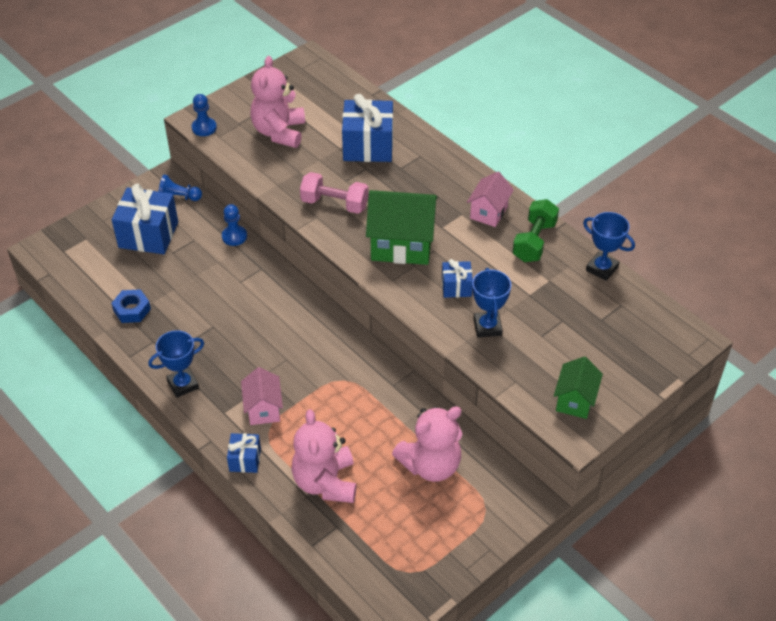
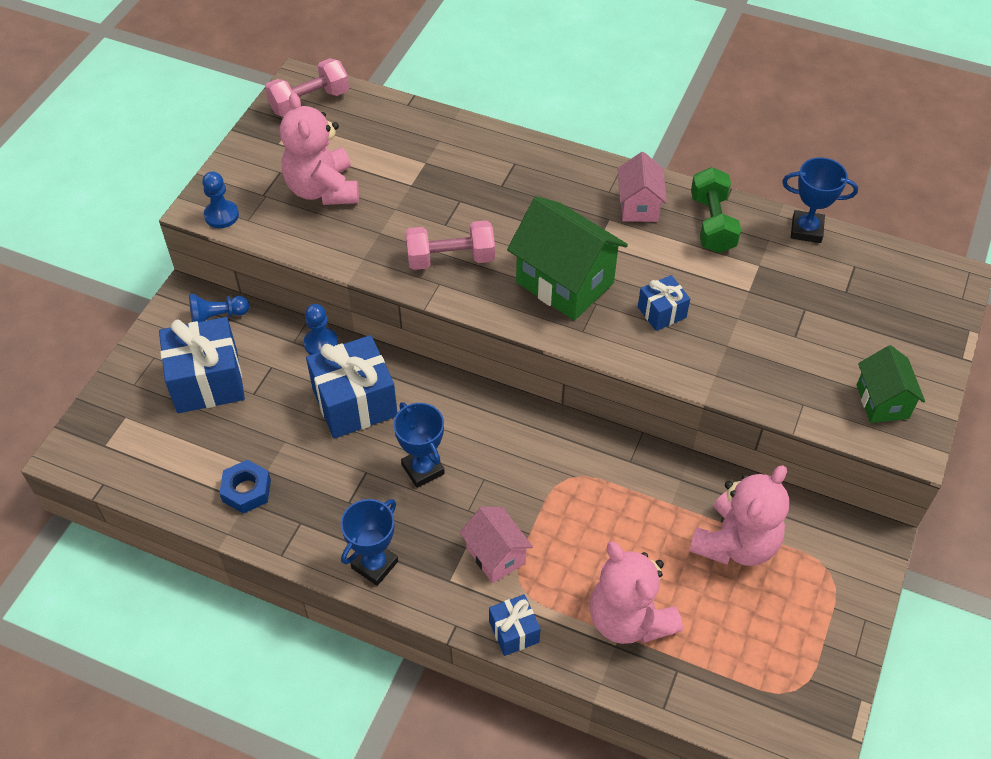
camera: 25 degrees left, 5 degrees up
(307, 73) = (309, 102): none -> pink dumbbell
(368, 146) = (444, 171): blue gift -> blue gift (355, 403)
(401, 245) = (564, 283): green house -> green house turned 60 degrees clockwise
(487, 327) = (728, 349): blue trophy -> blue trophy (422, 469)

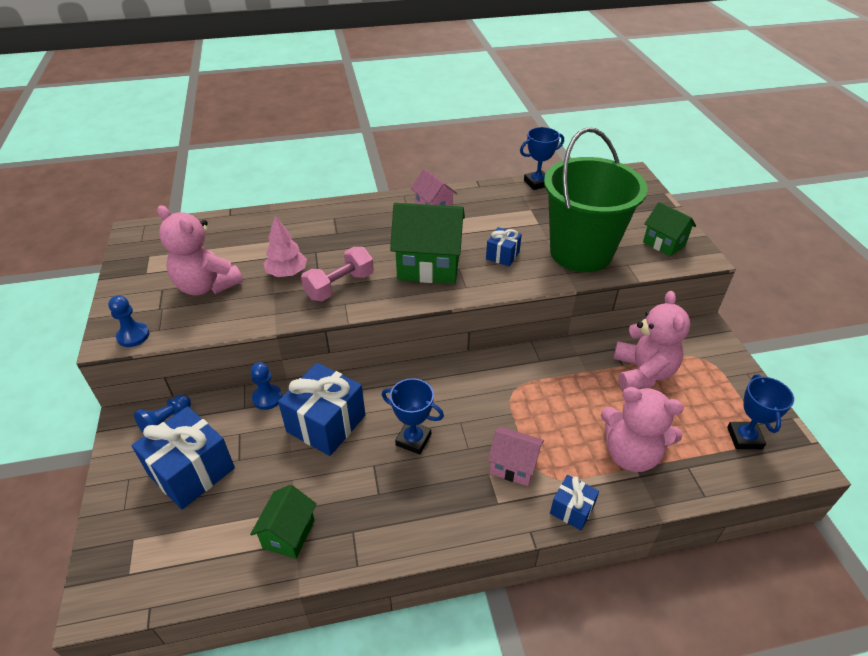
camera: 35 degrees left, 10 degrees down
(246, 490) = (289, 534): blue nut -> green house
(309, 102) = (152, 240): pink dumbbell -> none
(375, 565) = (436, 526): blue trophy -> blue trophy (744, 438)
(411, 214) = (287, 273): none -> pink tree
(712, 224) = (484, 200): green dumbbell -> none
(760, 358) = (581, 252): none -> green bucket

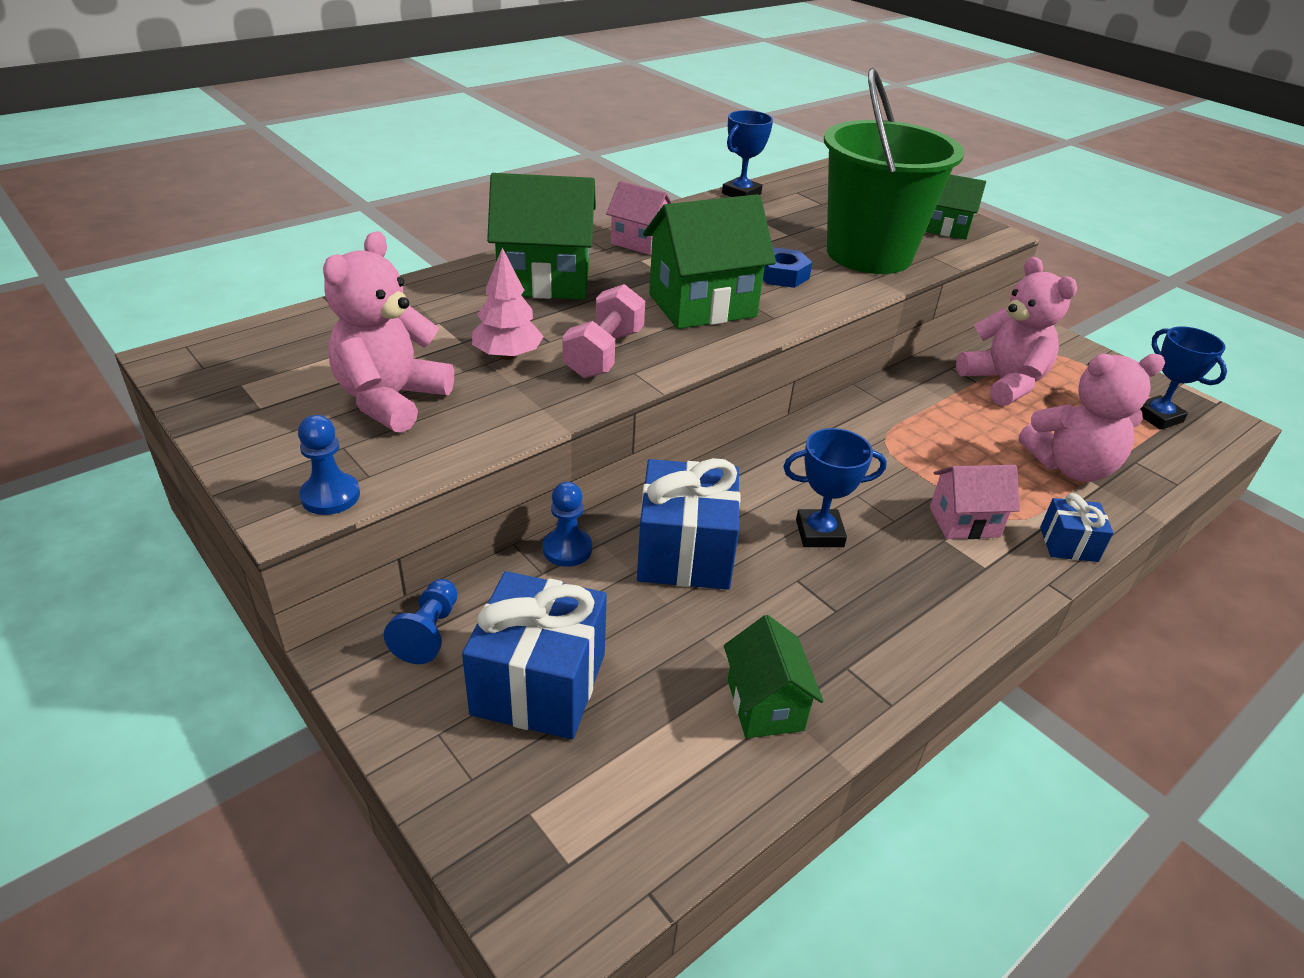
camera: 30 degrees left, 5 degrees down
(206, 286) = (391, 400): pink teddy bear -> pink teddy bear turned 105 degrees clockwise
(352, 225) = (545, 281): none -> green house
(502, 255) = (782, 275): blue gift -> blue nut

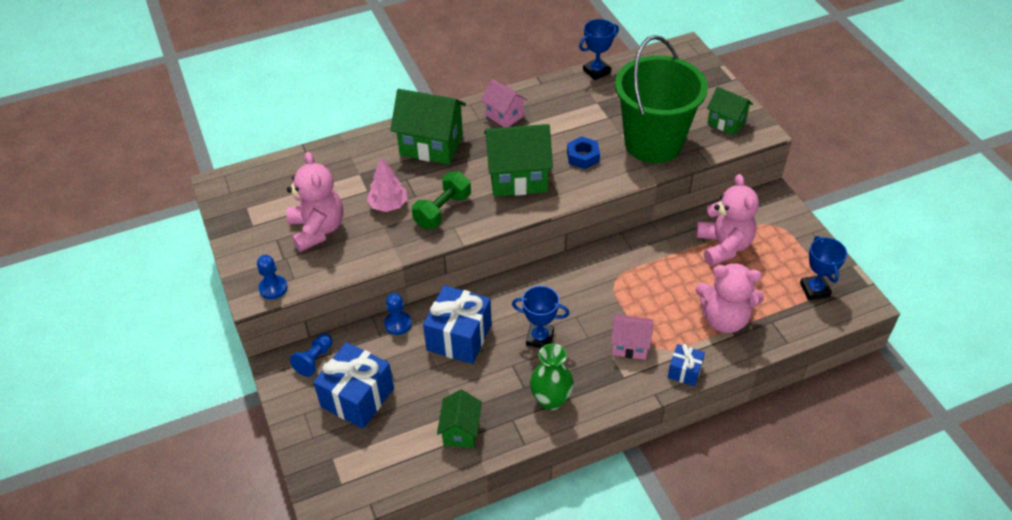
camera: 20 degrees right, 10 degrees up
(391, 400) = (317, 229): pink teddy bear -> pink teddy bear turned 120 degrees clockwise
(604, 354) = (442, 211): pink dumbbell -> green dumbbell
(893, 622) = (551, 400): none -> green vase

